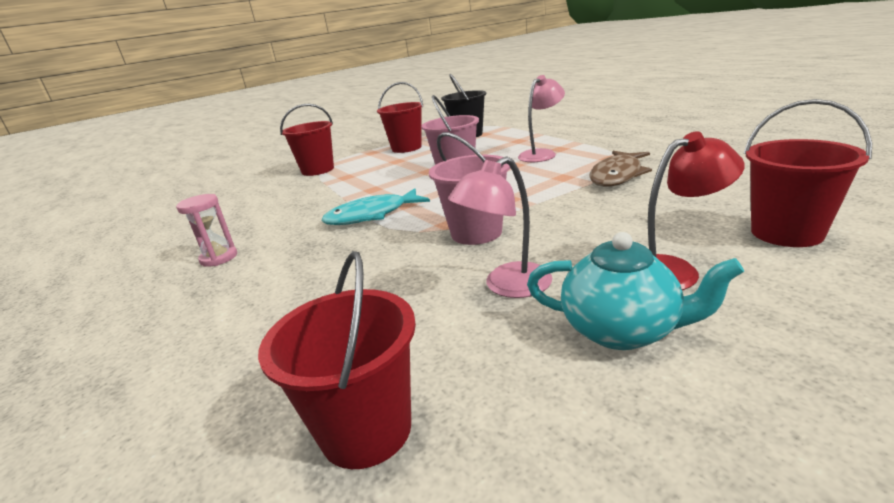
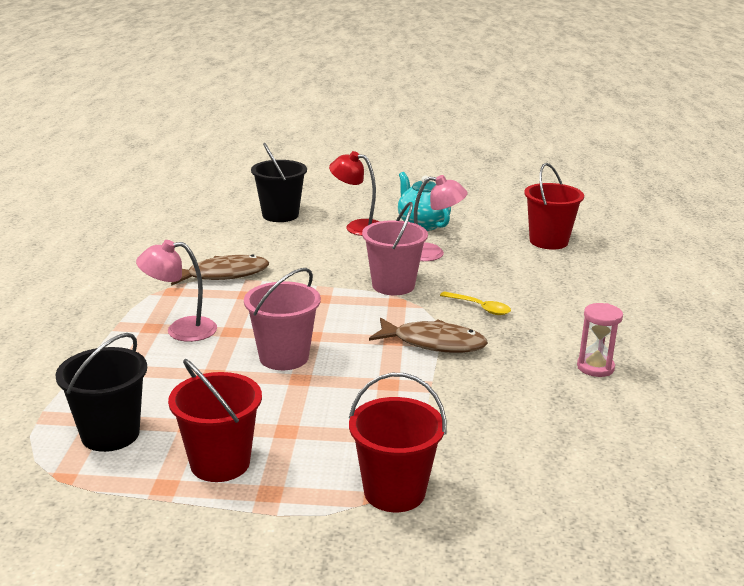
camera: 145 degrees left, 0 degrees up
(365, 255) = (480, 308): none -> yellow spoon
(372, 215) = (434, 343): turquoise fish -> brown fish
(786, 233) = (280, 215): red bucket -> black bucket

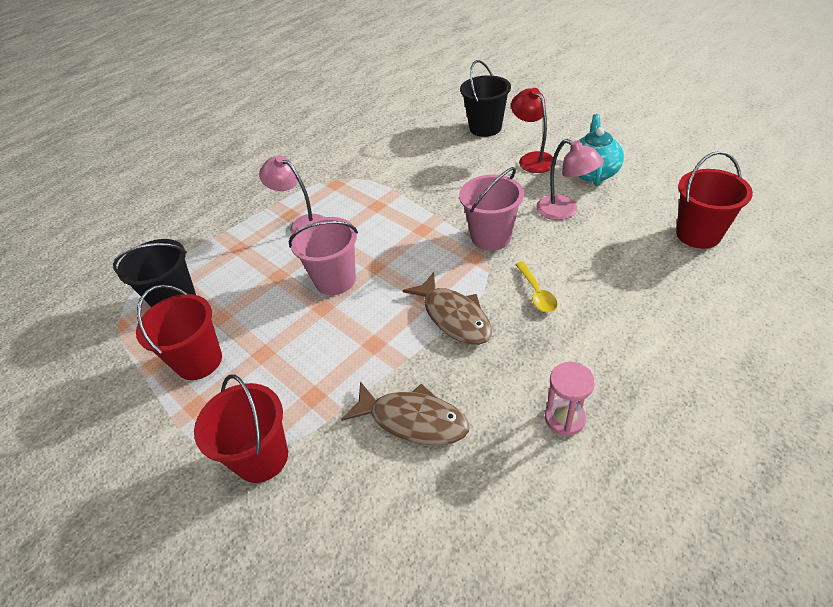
camera: 45 degrees right, 20 degrees up
(223, 274) = (382, 179): brown fish -> brown fish (413, 420)

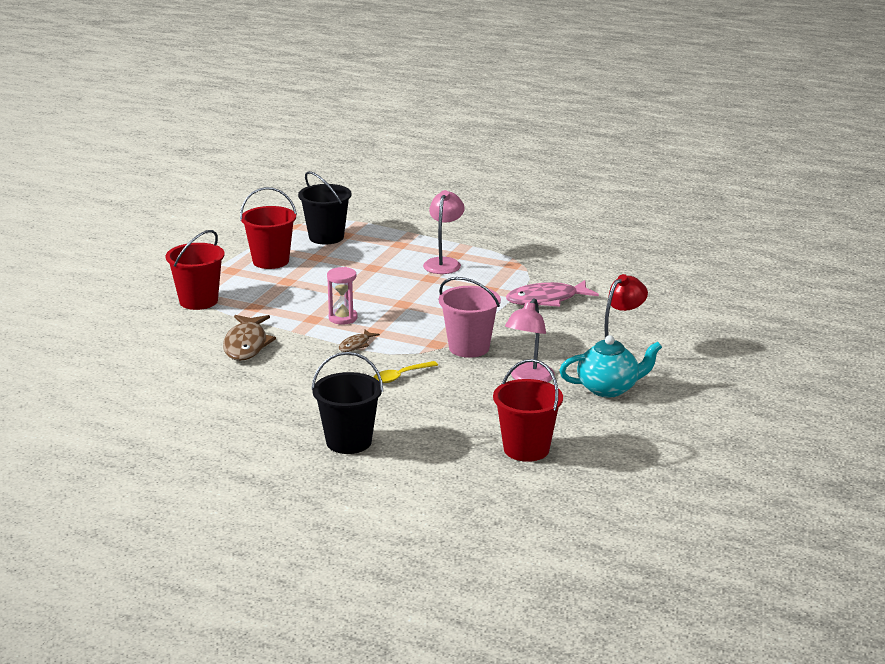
camera: 65 degrees right, 20 degrees down
(335, 280) = (378, 291): pink bucket -> none
(416, 177) = (546, 300): none -> pink fish
(454, 317) = (356, 345): brown fish -> brown fish, size x0.52
(485, 128) = (665, 322): black bucket -> black bucket (349, 442)
(564, 418) = (268, 399): pink hourglass -> pink hourglass (343, 318)

